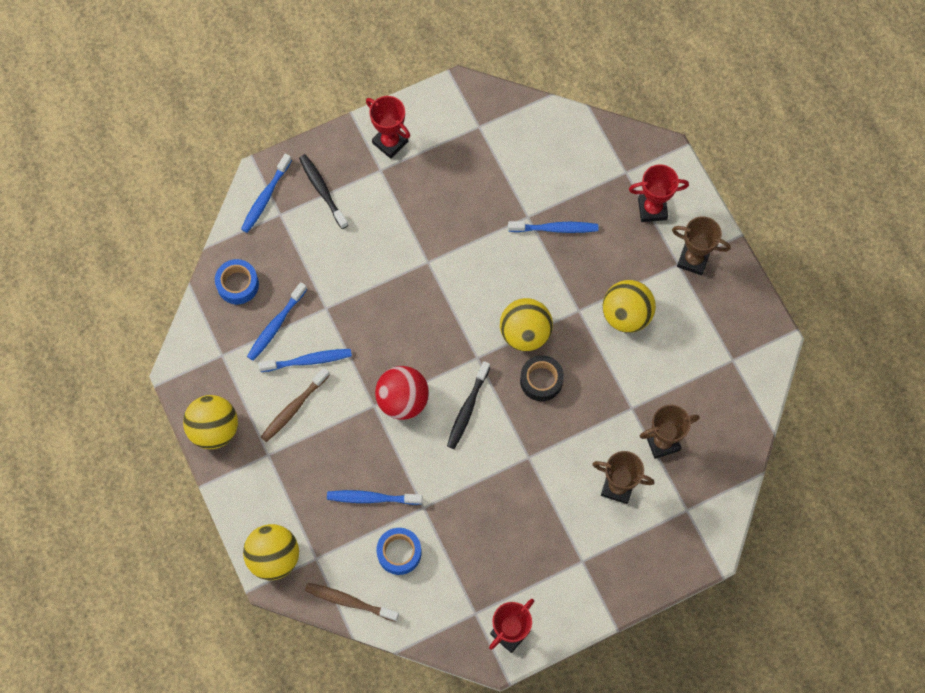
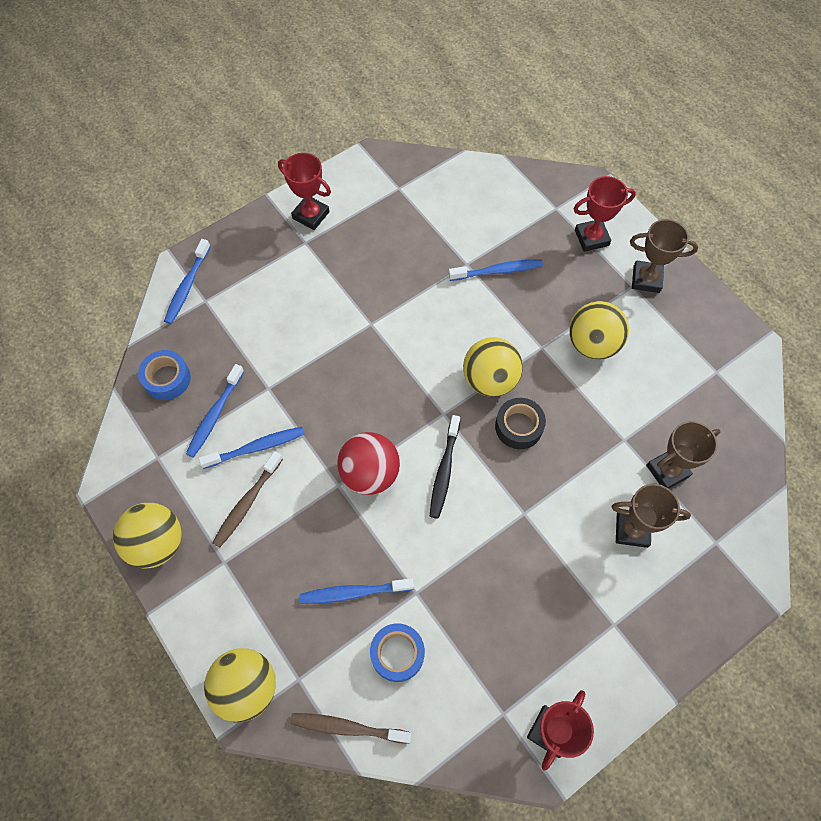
camera: 10 degrees left, 5 degrees down
(322, 191) = (247, 271): black toothbrush -> none

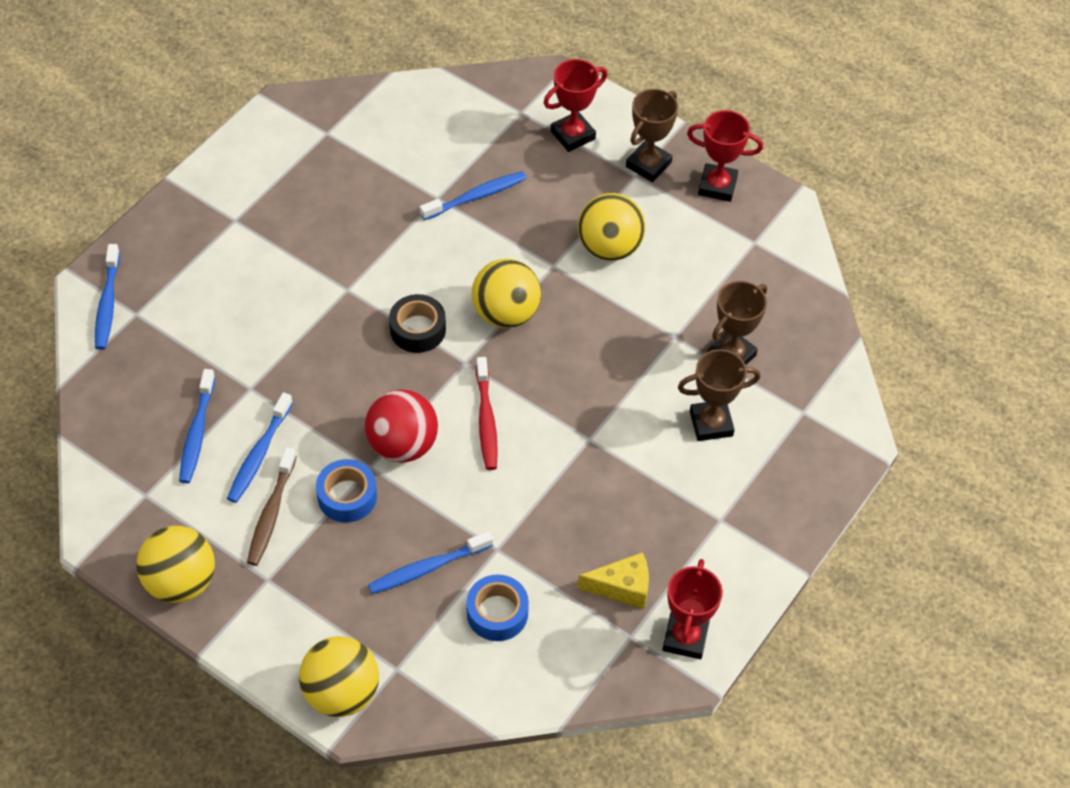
camera: 20 degrees left, 10 degrees down
(167, 379) = (123, 409): blue tape -> blue tape (347, 496)
(256, 447) = (259, 454): blue toothbrush -> blue toothbrush turned 150 degrees clockwise
(311, 215) = (230, 188): red trophy -> red trophy (717, 186)
(348, 727) = (468, 698): brown toothbrush -> none
(444, 470) = (486, 419): black toothbrush -> red toothbrush
(510, 663) = (622, 587): none -> yellow cheese
(518, 427) = (554, 354): black tape -> black tape (418, 329)
(646, 279) = (648, 164): brown trophy -> brown trophy turned 45 degrees counterclockwise

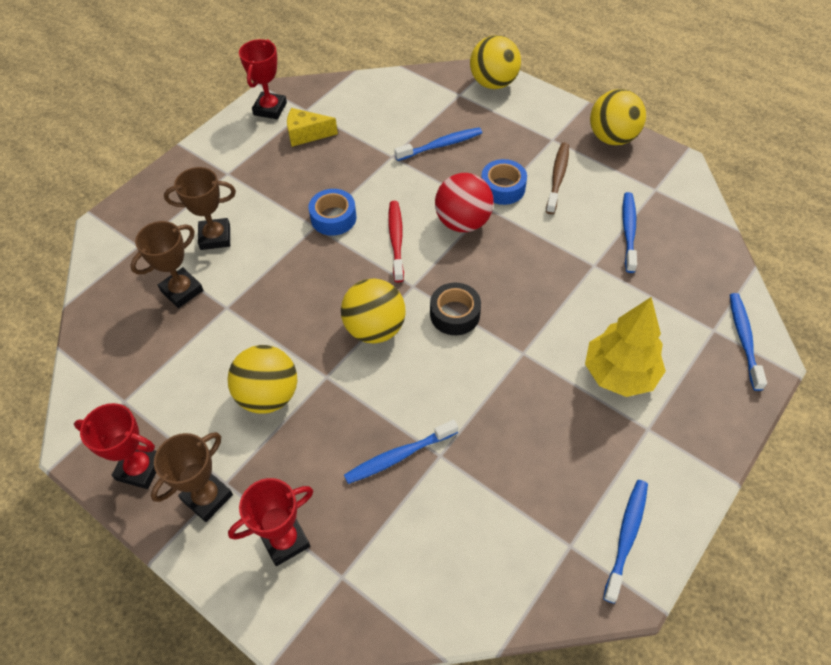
camera: 175 degrees left, 0 degrees up
(250, 269) = (619, 374): none -> yellow tree
(259, 454) = (575, 216): blue toothbrush -> blue toothbrush (626, 537)
(497, 613) = (393, 121): blue tape -> blue tape (333, 218)

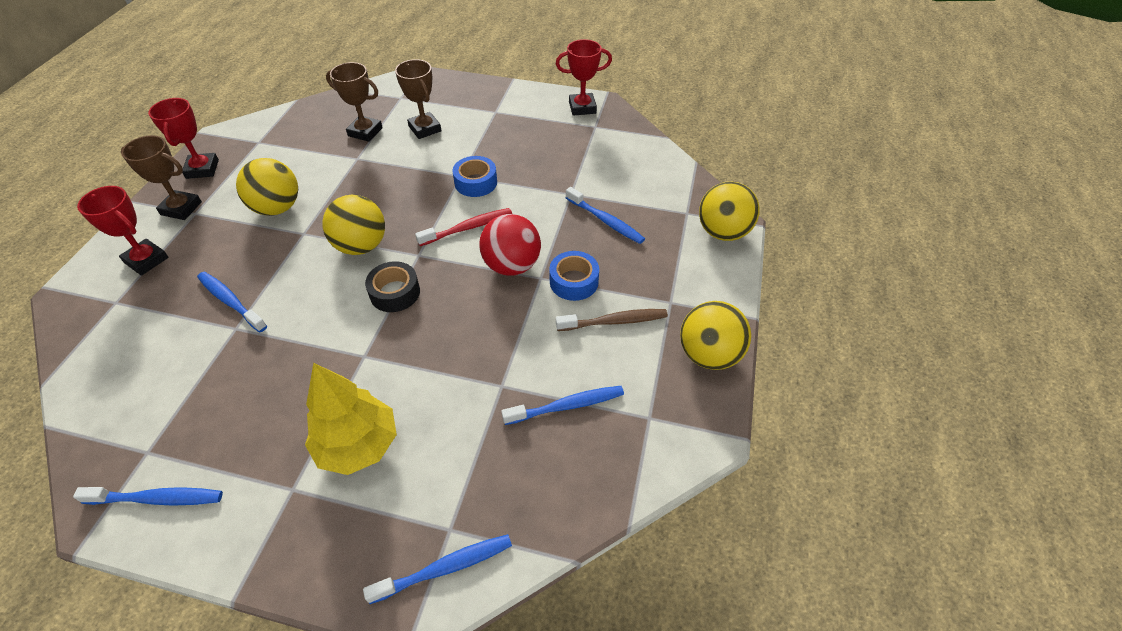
camera: 65 degrees right, 5 degrees down
(306, 134) = (565, 136): yellow cheese -> none

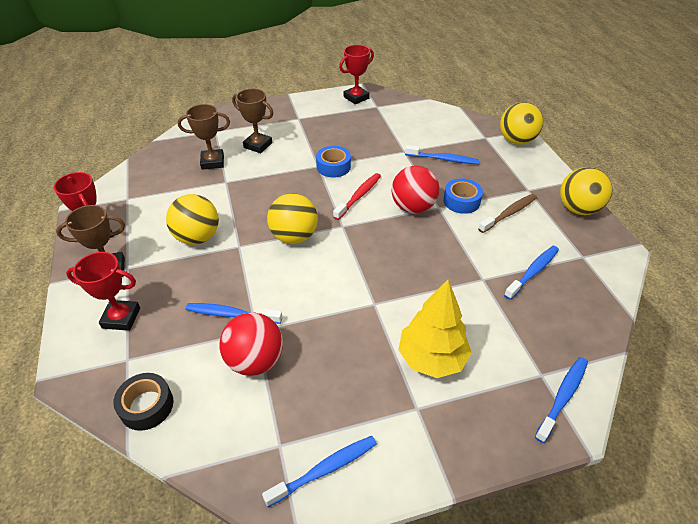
camera: 30 degrees left, 5 degrees down
(206, 358) = (255, 361): none -> red ball
(395, 292) = (352, 255): black tape -> black tape (146, 406)

